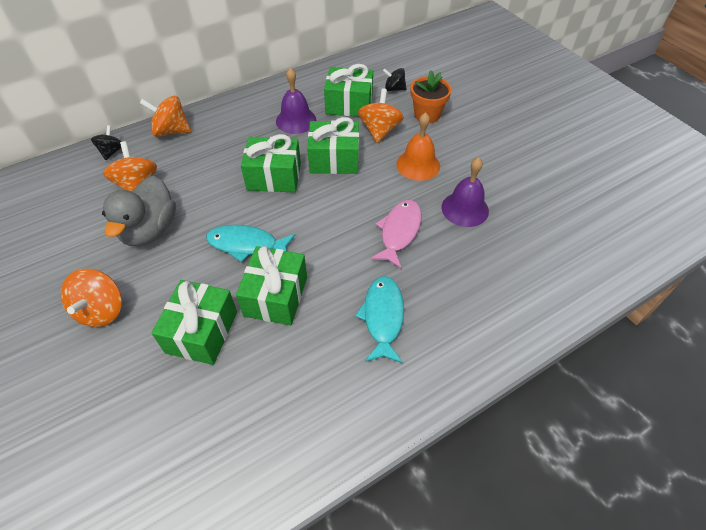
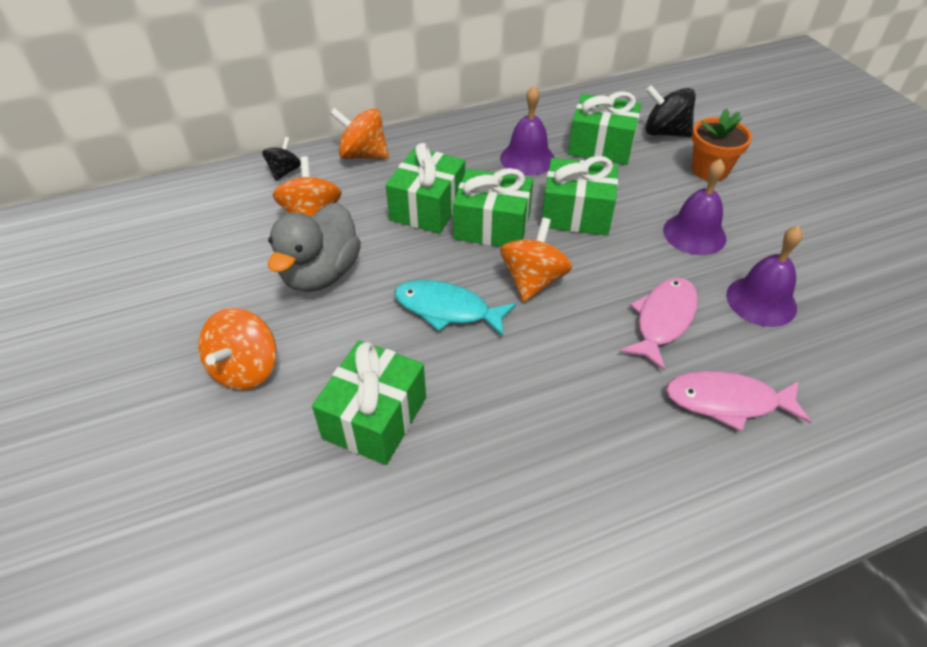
camera: 10 degrees right, 5 degrees down
(275, 296) = (481, 384): green gift -> green gift (427, 207)
(379, 131) = (641, 183): orange spinning top -> orange spinning top (533, 281)
(383, 317) = (633, 435): turquoise fish -> none
(394, 89) = (664, 133): black spinning top -> black spinning top, size x1.60
(418, 165) = (694, 234): orange bell -> purple bell
(444, 284) = (727, 402): none -> pink fish

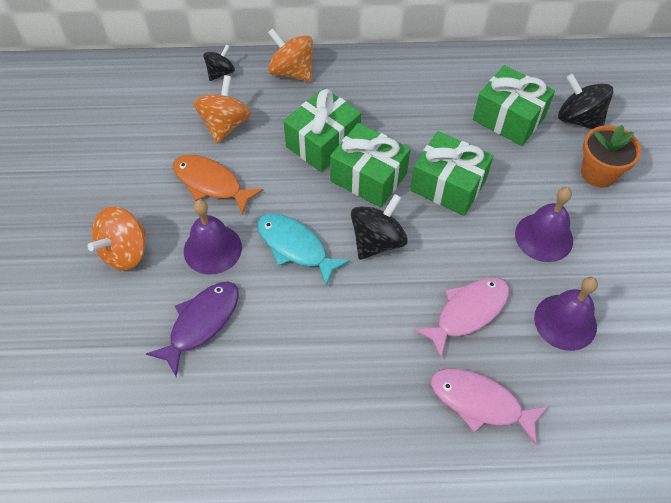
camera: 20 degrees right, 10 degrees up
(321, 274) = (211, 183): grey duck -> orange fish
(375, 417) = (201, 323): green gift -> purple fish
(527, 158) = (433, 114): purple bell -> purple bell (212, 249)
(533, 281) = (377, 241): orange spinning top -> black spinning top

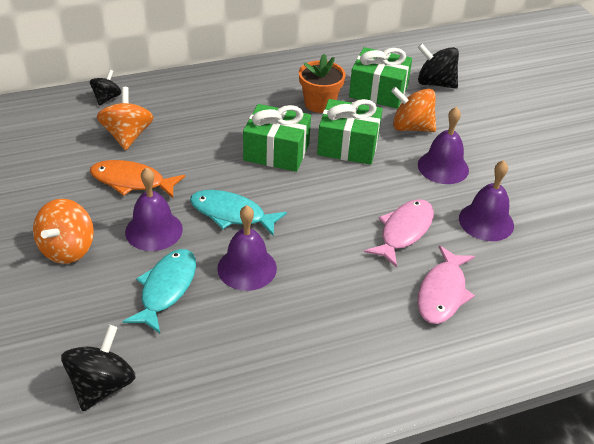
camera: 20 degrees left, 15 degrees down
(201, 323) = (166, 289): purple fish -> turquoise fish
(287, 318) = (247, 268): none -> purple bell
(291, 72) = (174, 88): orange spinning top -> orange spinning top (411, 127)
(323, 142) = (224, 134): green gift -> none
(377, 241) = (304, 196): black spinning top -> black spinning top (102, 385)
(480, 403) = (442, 293): pink fish -> pink fish turned 75 degrees counterclockwise
(598, 173) = (467, 116): orange flower pot -> orange flower pot (319, 103)

